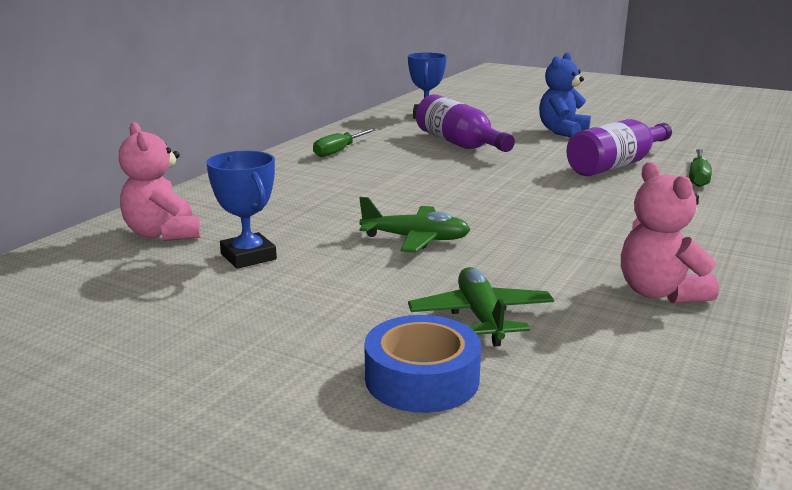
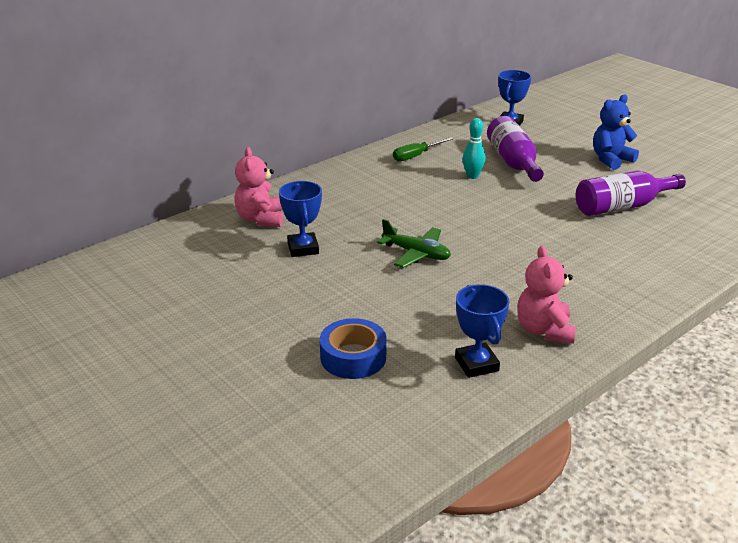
camera: 20 degrees right, 10 degrees up
(423, 160) = (472, 176): none -> turquoise bowling pin
(481, 316) = (415, 323): green plane -> none
(613, 350) = (476, 364): none -> blue trophy
(698, 177) = (678, 231): green screwdriver -> none

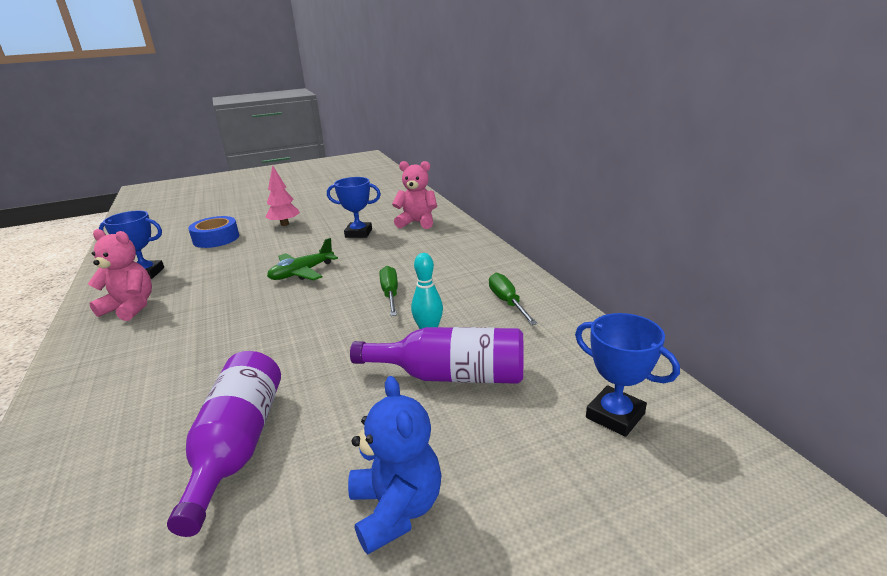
camera: 110 degrees right, 5 degrees down
(285, 315) = (284, 224): none -> pink tree
(431, 200) = (390, 294): none -> green screwdriver

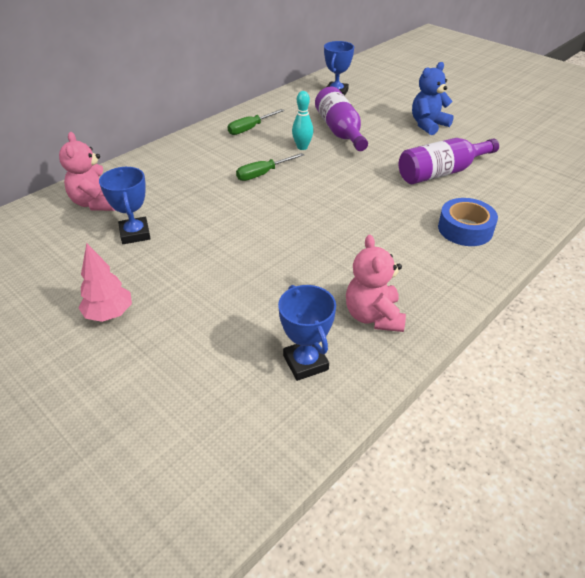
camera: 115 degrees left, 15 degrees up
(216, 238) = (177, 362): blue tape -> blue tape (465, 229)
(302, 273) = (247, 234): green plane -> none

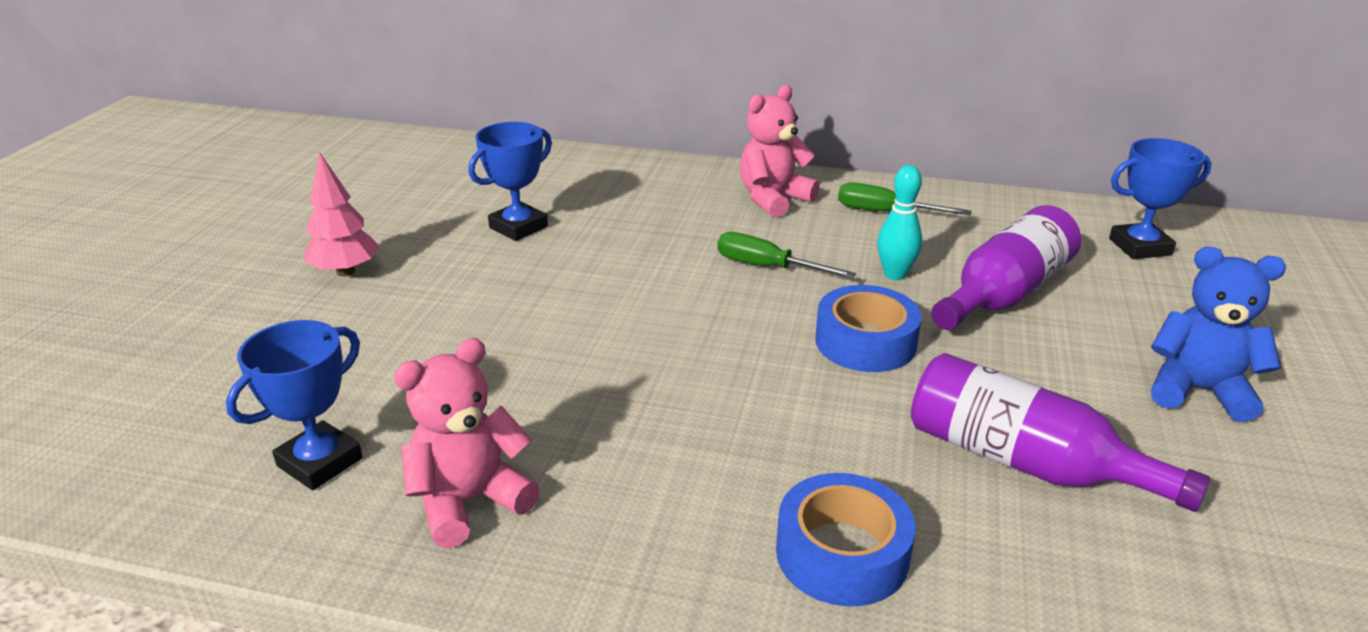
camera: 60 degrees right, 10 degrees down
(95, 203) = (561, 179): pink teddy bear -> pink teddy bear (773, 199)
(344, 173) = (865, 342): none -> blue tape

